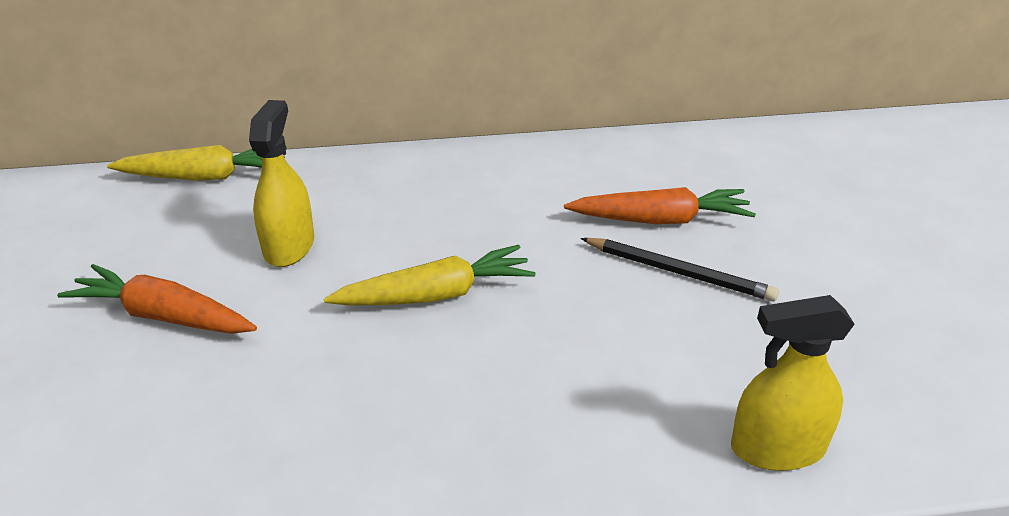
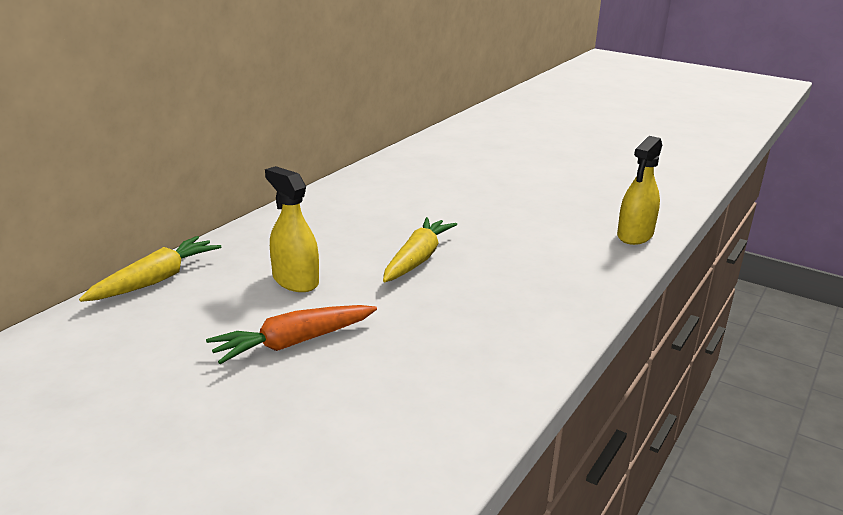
camera: 50 degrees left, 10 degrees down
(660, 220) = (453, 188): orange carrot -> none
(679, 272) = (498, 202): black pencil -> none

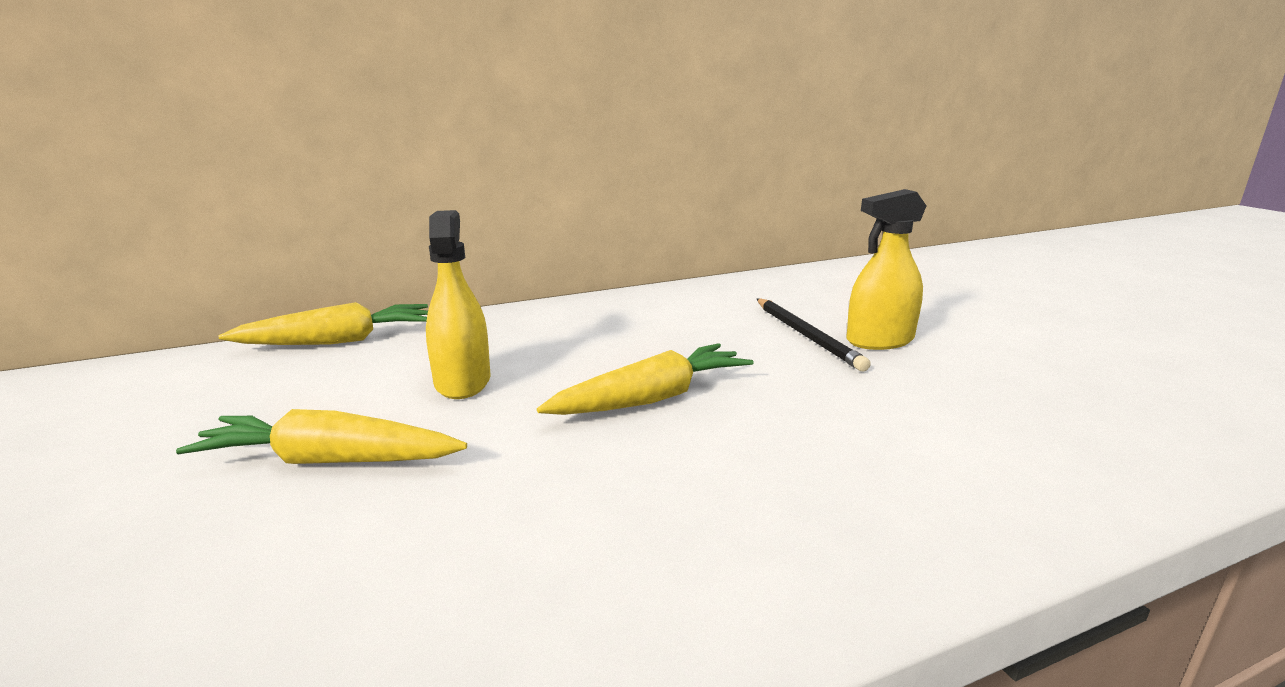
camera: 35 degrees right, 5 degrees down
(294, 343) = (329, 461): orange carrot -> yellow carrot
(453, 200) = (806, 336): none -> black pencil
(635, 235) = (1107, 467): yellow spray bottle -> yellow spray bottle (880, 340)

